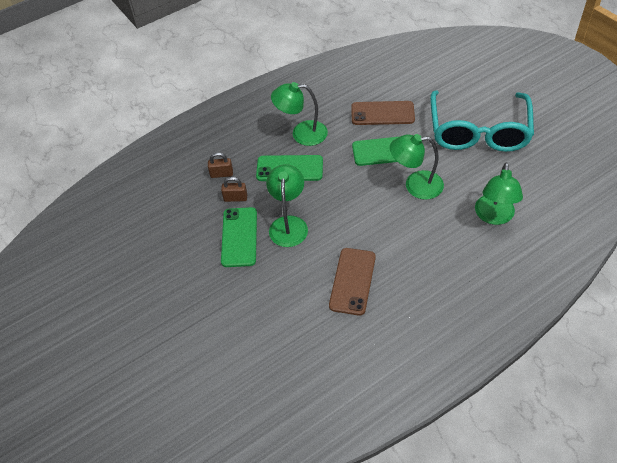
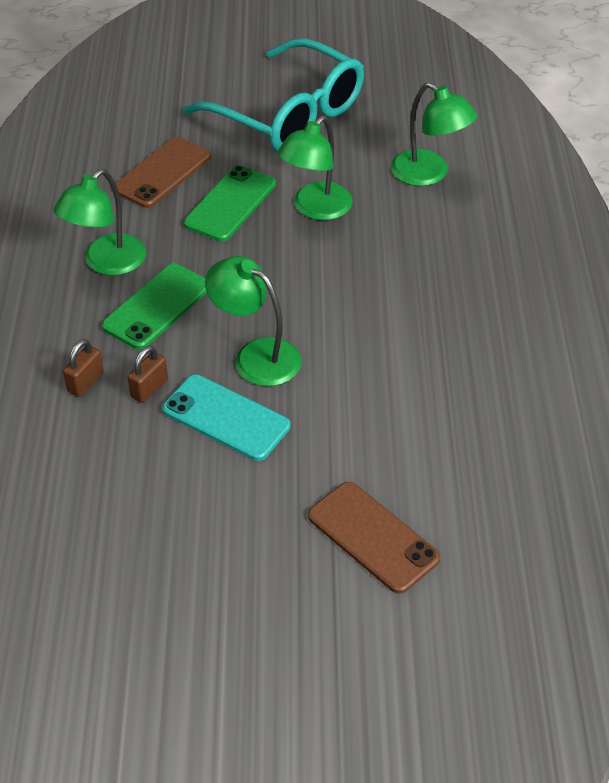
camera: 60 degrees left, 5 degrees down
(239, 237) = (226, 418): green phone -> turquoise phone
(352, 281) = (410, 342): brown phone -> brown phone (372, 537)

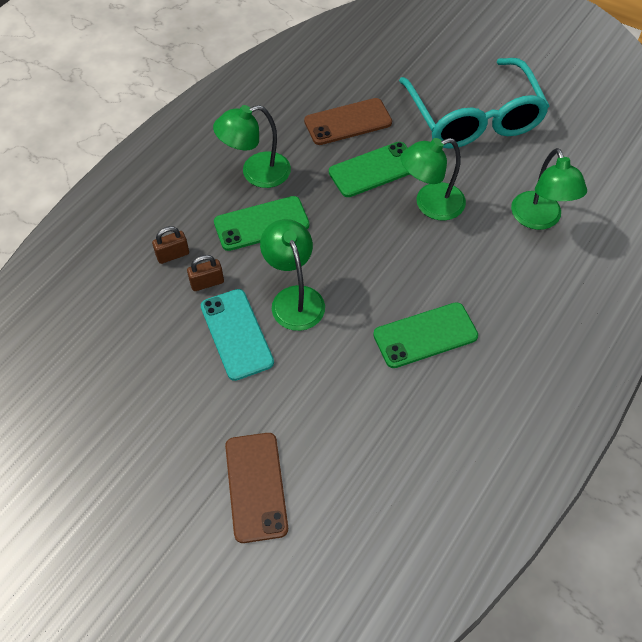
camera: 35 degrees right, 10 degrees up
(413, 322) = (425, 335): none -> green phone

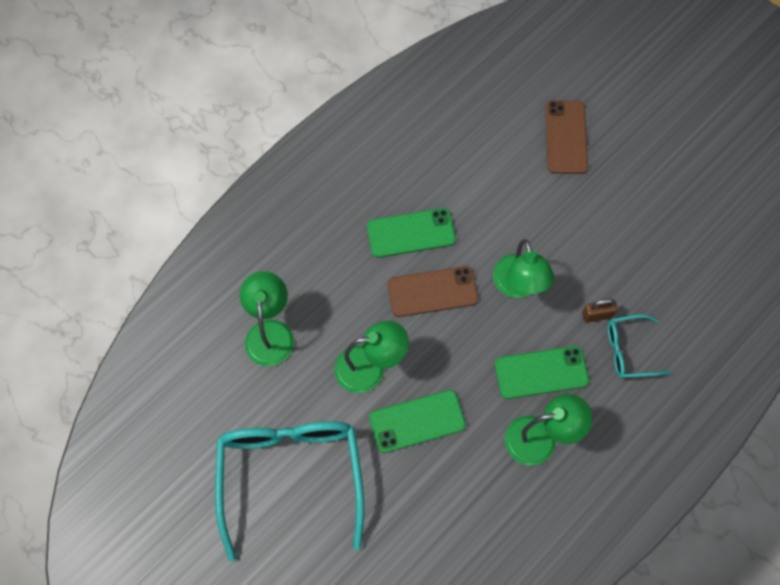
camera: 170 degrees left, 10 degrees up
(173, 255) = (629, 350): brown padlock -> turquoise glasses
(236, 334) = (573, 260): turquoise phone -> none
(348, 122) = (432, 495): brown phone -> brown phone (432, 292)

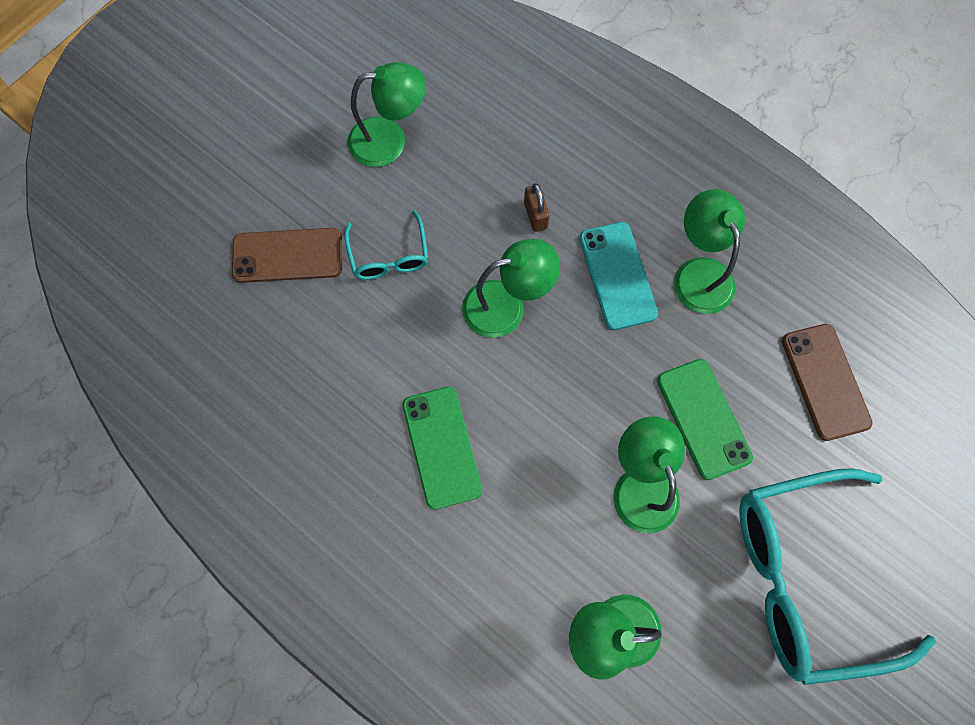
camera: 95 degrees left, 5 degrees up
(432, 292) = (525, 412): brown phone -> brown phone (825, 381)
(541, 372) = (617, 275): green phone -> turquoise phone
(629, 350) = (576, 181): turquoise glasses -> turquoise glasses (389, 256)
(666, 211) = (389, 140): none -> green lamp

